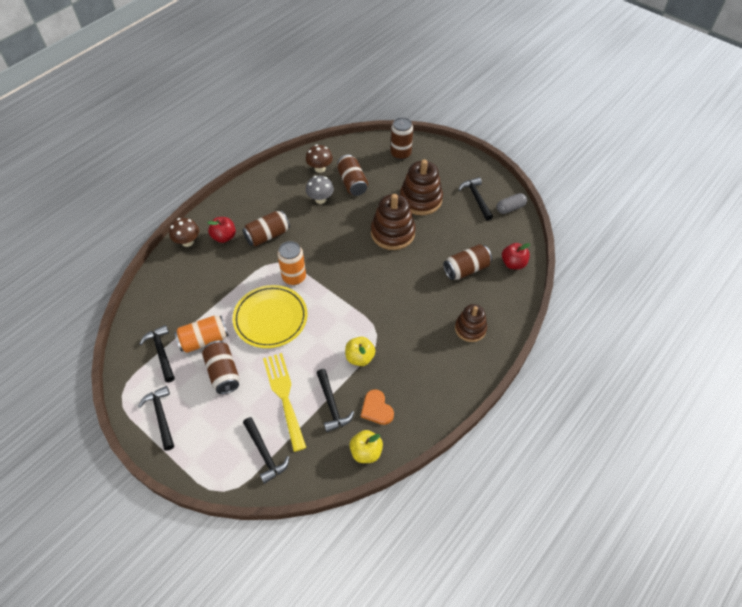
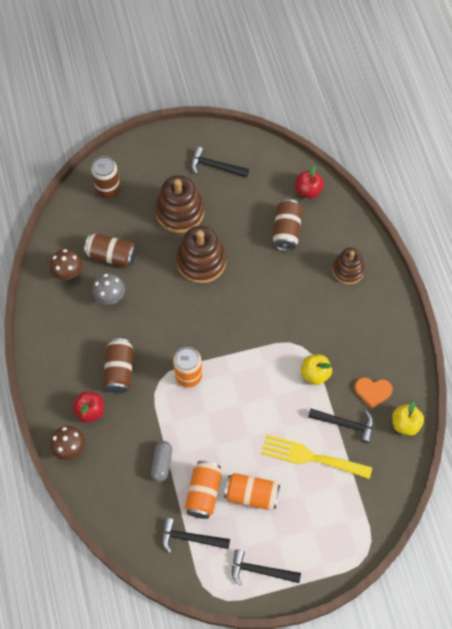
camera: 55 degrees left, 10 degrees up
(223, 373) = (251, 495): brown can -> orange can
(265, 453) = (354, 503): black hammer -> none
(270, 318) = (221, 422): yellow plate -> none
(510, 208) = (247, 148): grey capsule -> grey capsule (161, 463)

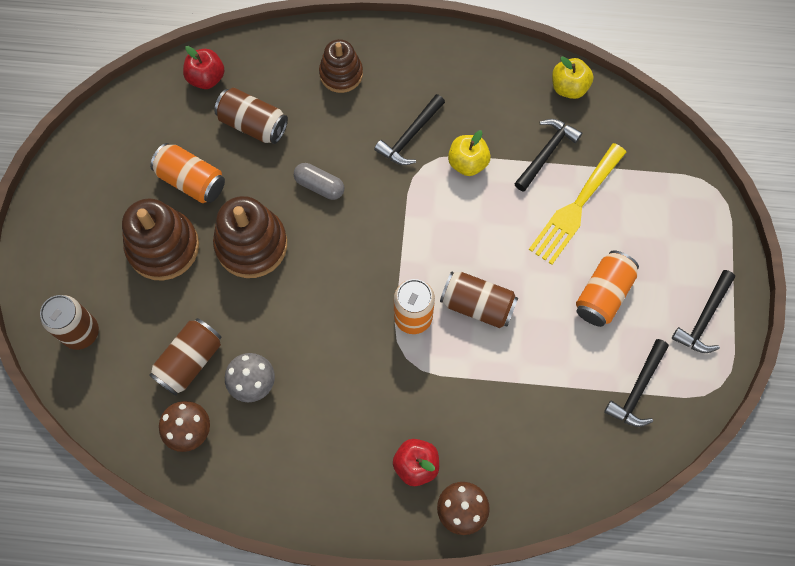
camera: 70 degrees left, 5 degrees up
(119, 370) = (371, 406): brown can -> brown can (477, 305)
(161, 463) = (525, 392): grey capsule -> grey capsule (319, 186)
(203, 493) = (582, 353): orange can -> orange can (191, 181)
(215, 166) = (114, 177): black hammer -> black hammer (410, 136)
(372, 391) = (515, 107): orange heart -> none

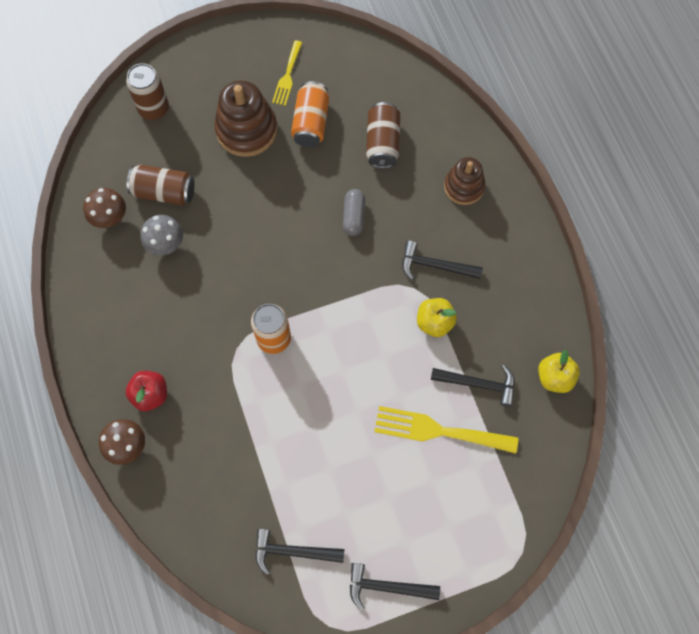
camera: 65 degrees right, 0 degrees up
(123, 180) = (287, 76): none -> yellow fork
(206, 78) = (405, 91): red apple -> none
(251, 245) = (278, 190): brown stacking toy -> none
(477, 305) = (308, 385): brown can -> none
(603, 294) = (367, 487): orange can -> none

